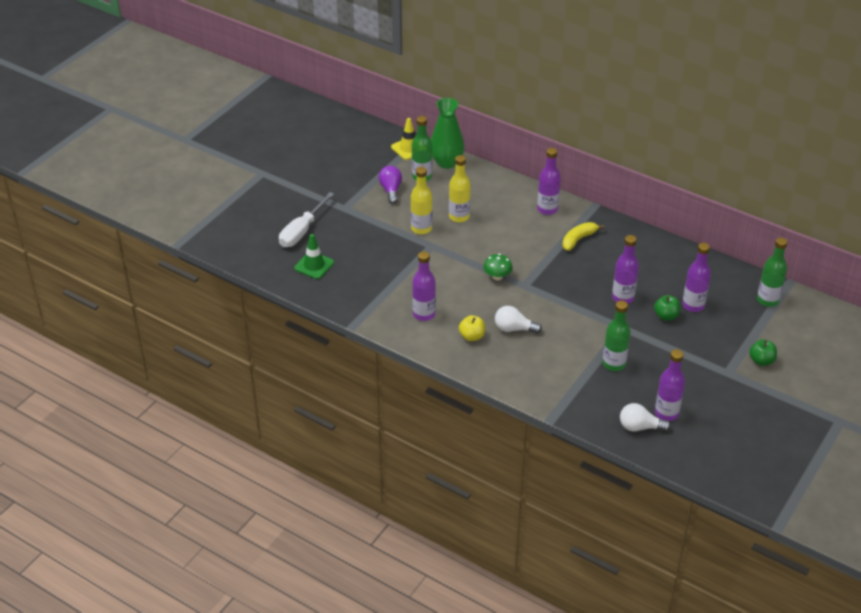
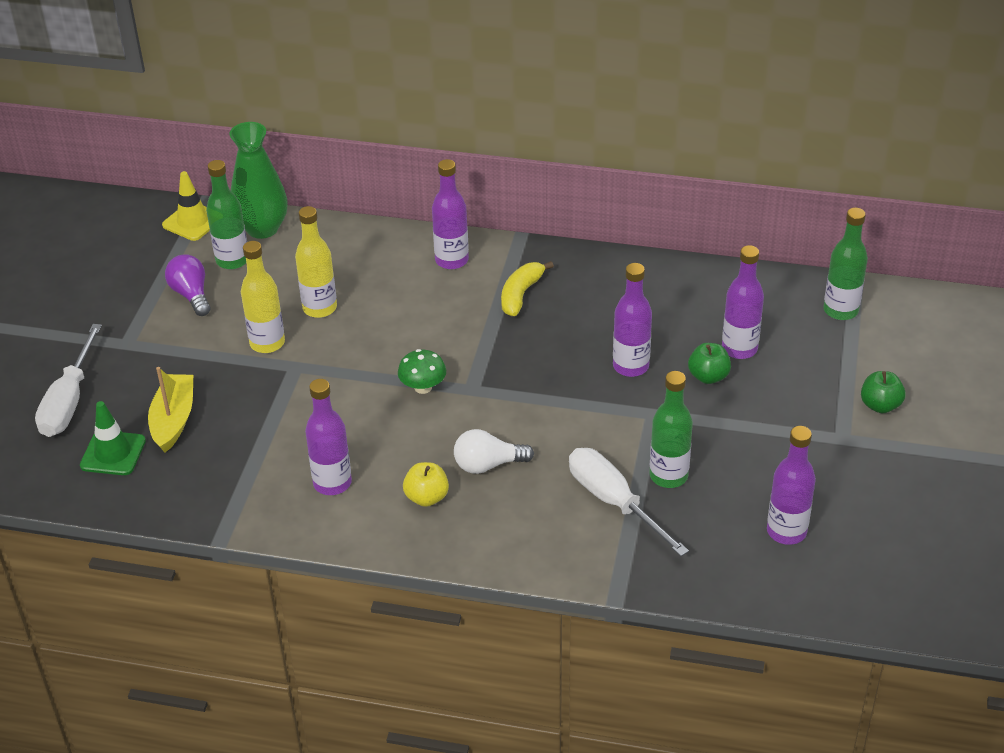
camera: 20 degrees left, 0 degrees up
(353, 256) = (173, 420): none -> yellow boat
(575, 369) = (613, 502): none -> white screwdriver
(640, 427) = (758, 567): white light bulb -> none

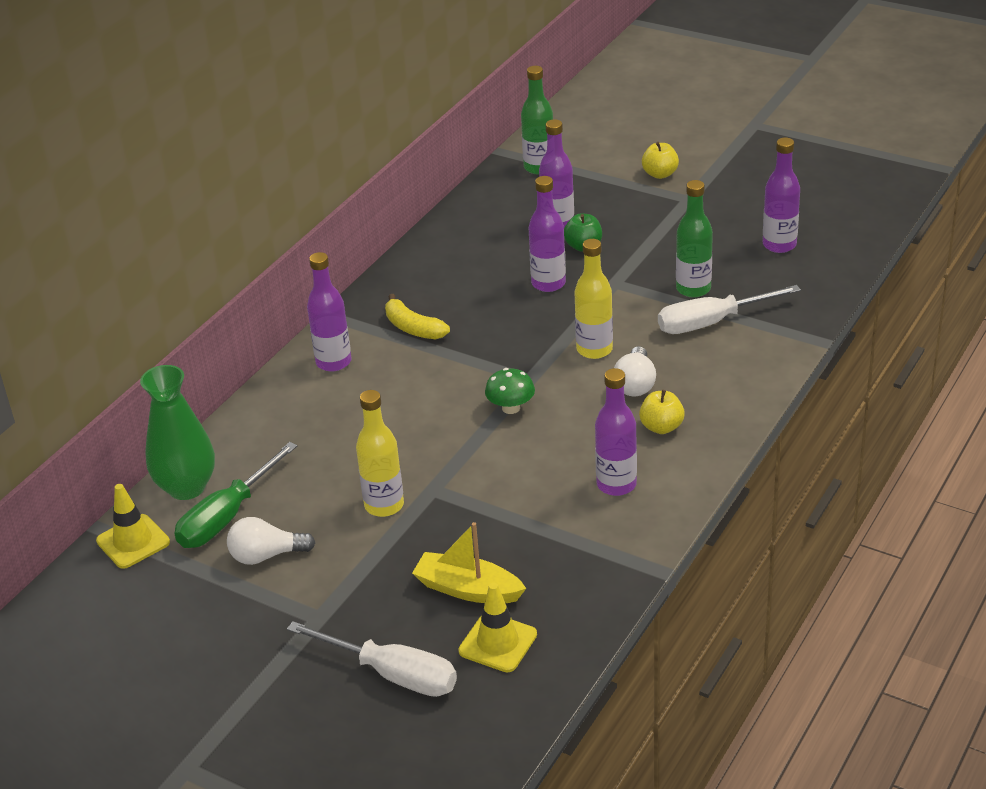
camera: 70 degrees left, 5 degrees down
(113, 453) = (498, 643): green traffic cone -> yellow traffic cone
(191, 295) = (266, 555): purple light bulb -> white light bulb
(232, 260) = (227, 517): green bottle -> green screwdriver
(319, 308) = (350, 461): yellow bottle -> yellow bottle (594, 349)
(880, 405) = (660, 174): green apple -> yellow apple

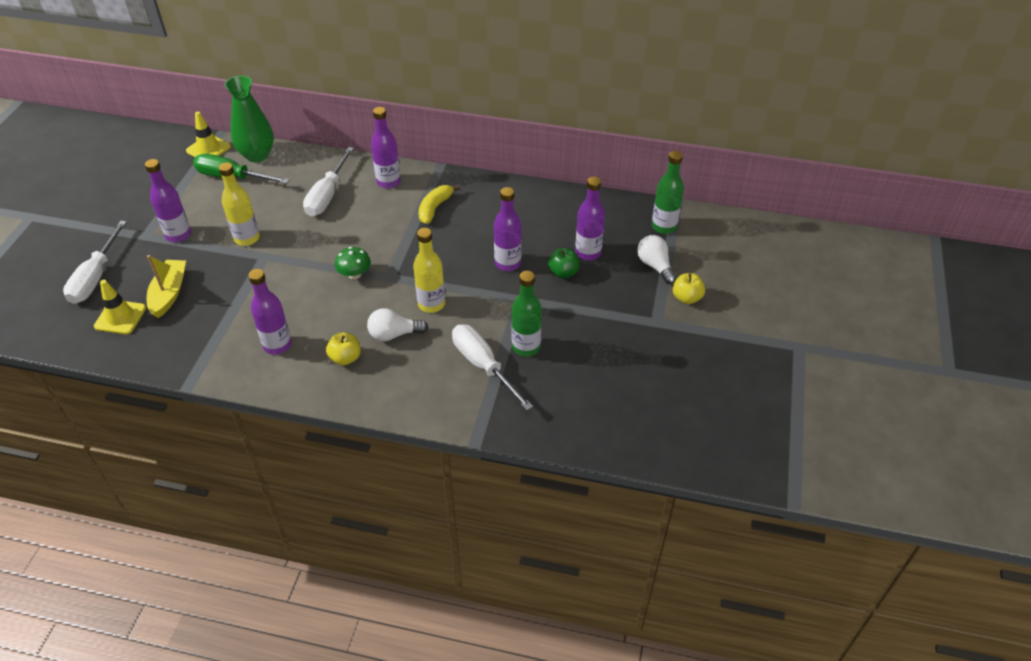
camera: 70 degrees right, 10 degrees up
(266, 555) = (198, 201): white light bulb -> white light bulb (655, 266)
(330, 421) = (327, 195): none -> white screwdriver
(779, 245) = (609, 392): purple bottle -> purple bottle (178, 235)

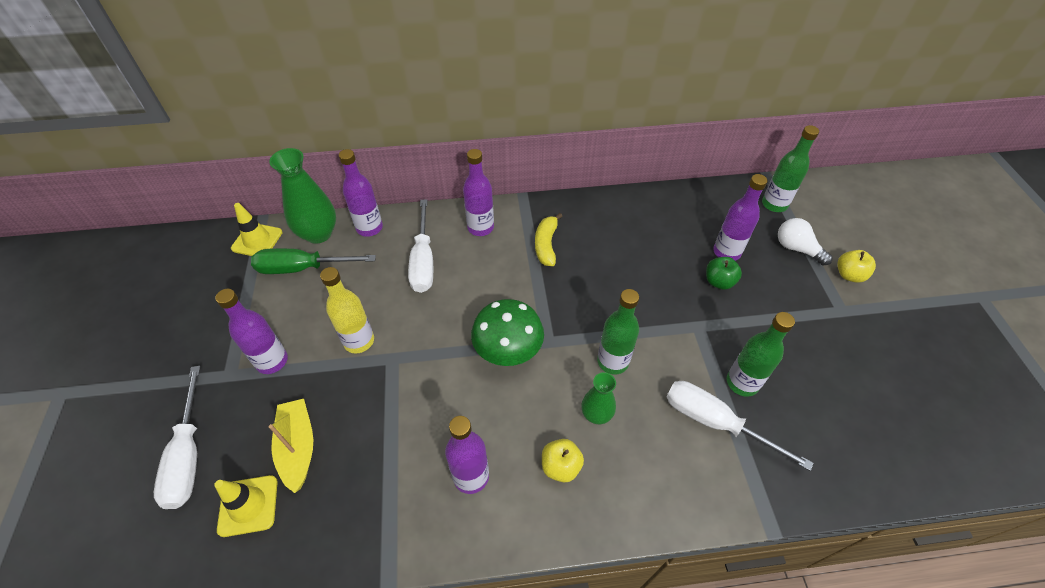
camera: 20 degrees left, 5 degrees up
(354, 274) = (508, 350): green mushroom -> green mushroom, size x1.69
(394, 334) = (596, 414): white light bulb -> green vase
(431, 304) = (612, 361): yellow bottle -> green bottle
(507, 263) = (658, 287): purple bottle -> purple bottle (369, 228)

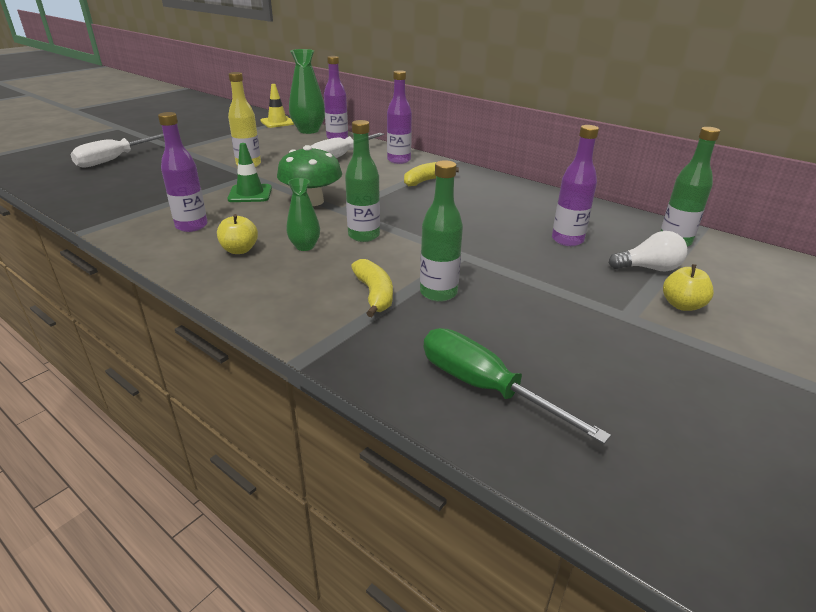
camera: 45 degrees right, 20 degrees down
(248, 505) = (98, 181): yellow traffic cone -> none
(272, 361) = (201, 153): purple bottle -> none
(298, 447) = (151, 178): yellow boat -> none
(302, 268) = (277, 136): green screwdriver -> green screwdriver (484, 387)
(440, 385) = (250, 194): none -> green traffic cone
(715, 422) = (374, 294): white screwdriver -> yellow banana
(719, 282) = (527, 247): green apple -> none
(796, 249) = (648, 268): white light bulb -> white light bulb turned 90 degrees clockwise

